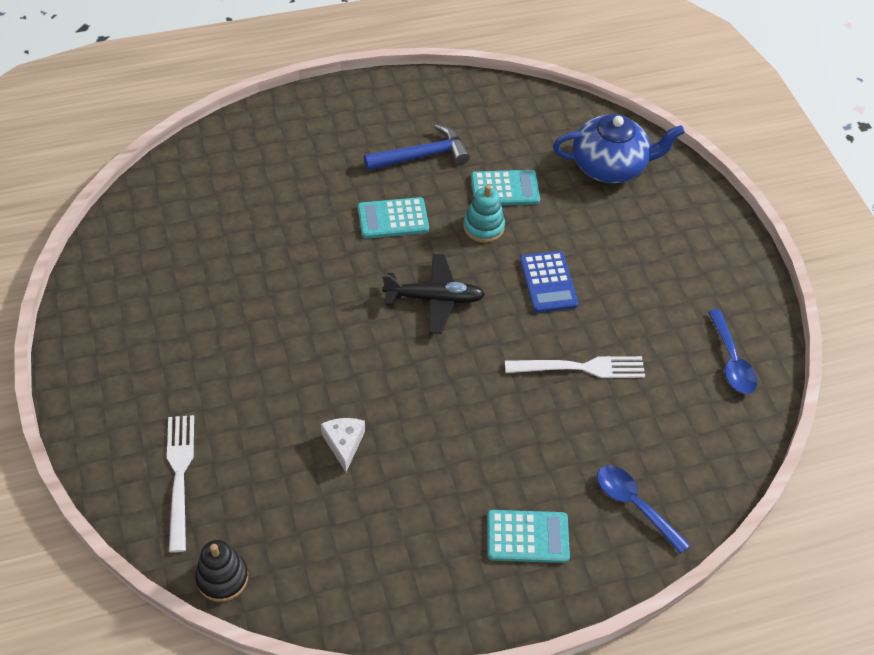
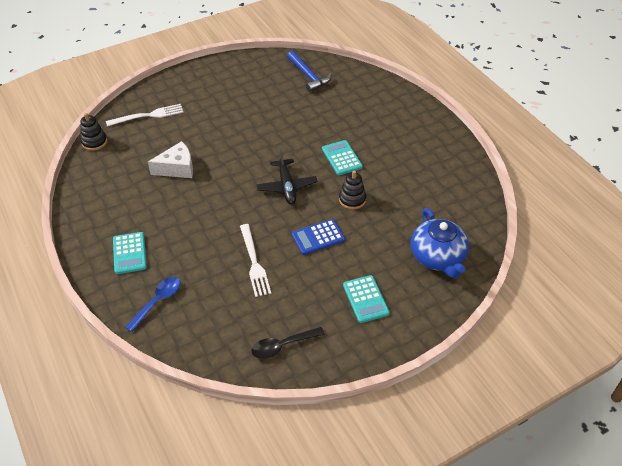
camera: 80 degrees right, 5 degrees down
(344, 444) = (177, 168): white cheese -> white cheese, size x1.52
(421, 156) = (399, 161): blue hammer -> blue hammer (308, 76)
(483, 227) = (352, 199): turquoise stacking toy -> black stacking toy
(505, 189) = (389, 205): turquoise calculator -> turquoise calculator (365, 299)
(731, 361) = (282, 346): blue spoon -> black spoon

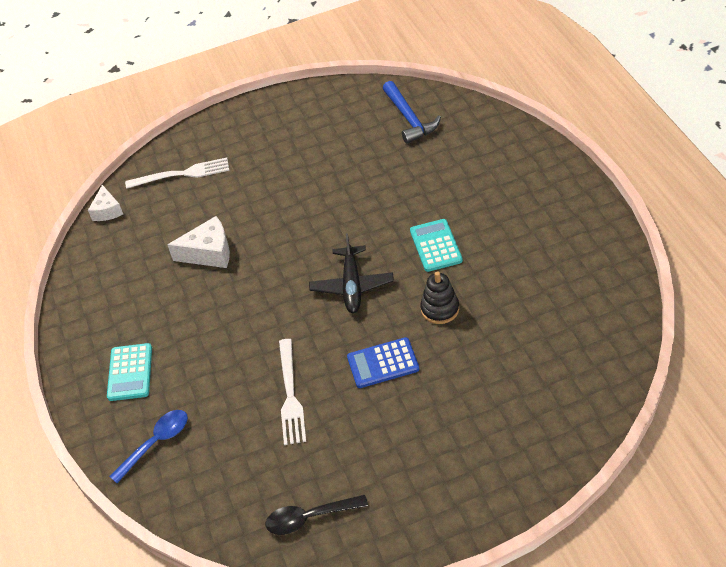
camera: 15 degrees right, 0 degrees up
(94, 142) = (107, 211): black stacking toy -> white cheese
(365, 299) = (433, 458): turquoise calculator -> none
(437, 257) = (547, 402): blue teapot -> none

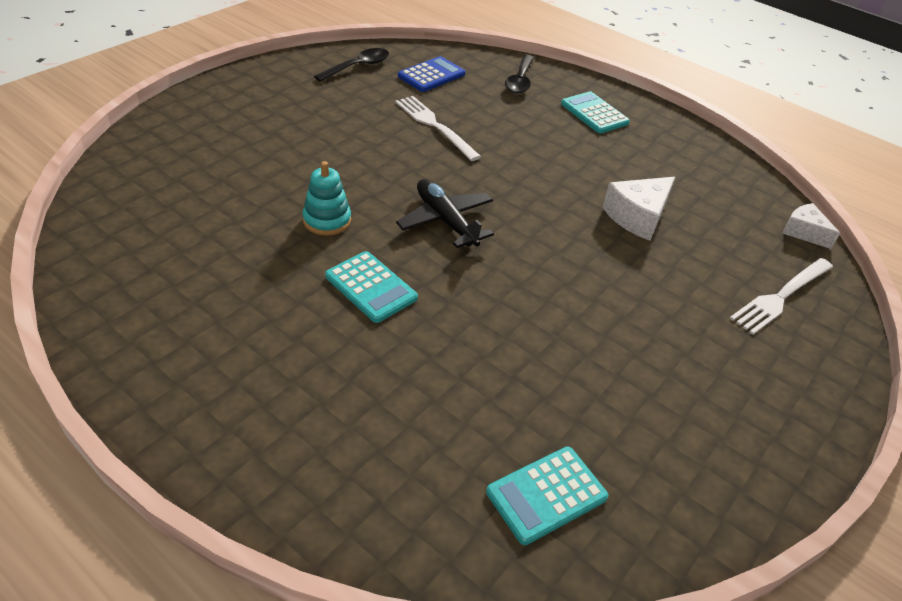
camera: 140 degrees right, 5 degrees down
(156, 443) = (520, 81): blue spoon -> black spoon
(383, 363) = (362, 163): blue calculator -> blue calculator (431, 75)
(409, 118) = (546, 495): blue hammer -> turquoise calculator
(440, 309) = (327, 220): black stacking toy -> turquoise stacking toy

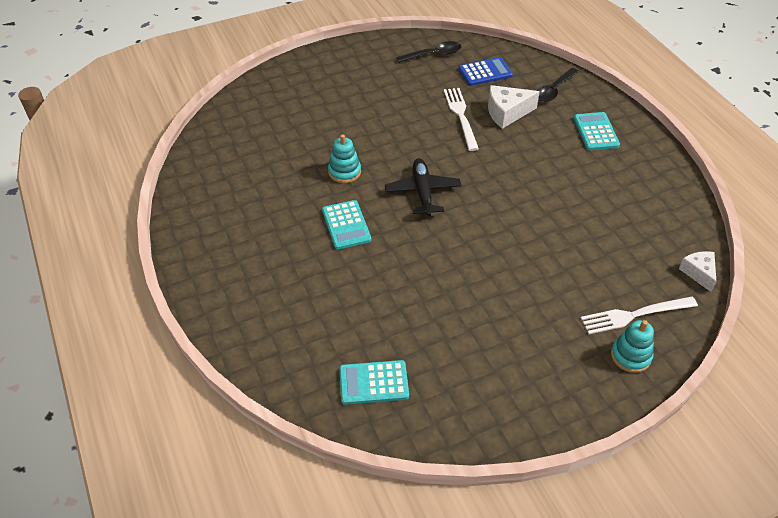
camera: 30 degrees right, 5 degrees up
(638, 217) = (567, 225): white cheese -> white cheese (507, 113)
(813, 345) = (630, 356): none -> turquoise stacking toy

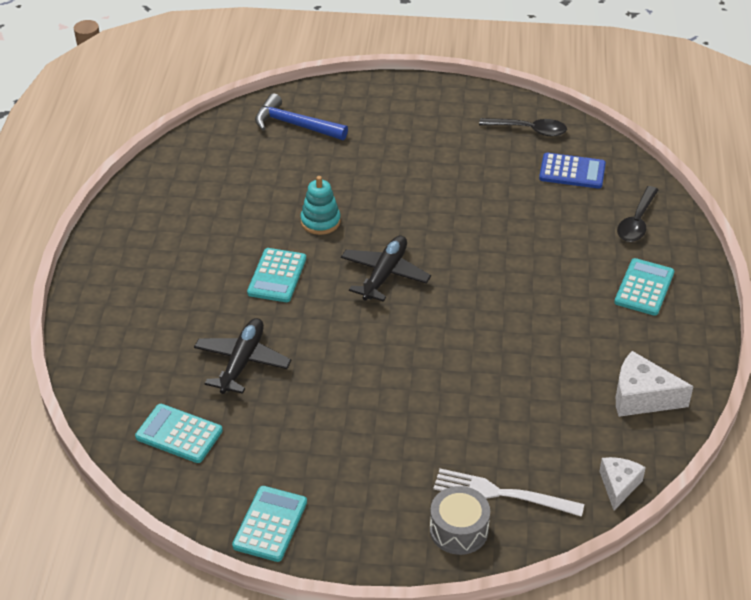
camera: 30 degrees right, 5 degrees down
(267, 108) = (295, 125): none -> blue hammer
(374, 302) = (242, 362): none -> black plane
(460, 115) = (499, 210): white fork -> none
(501, 420) = (270, 524): none -> turquoise calculator
(507, 113) = (556, 227): white cheese -> white cheese (641, 397)
(553, 90) = (636, 222): black spoon -> black spoon turned 45 degrees counterclockwise
(630, 356) = (459, 530): turquoise stacking toy -> grey drum

